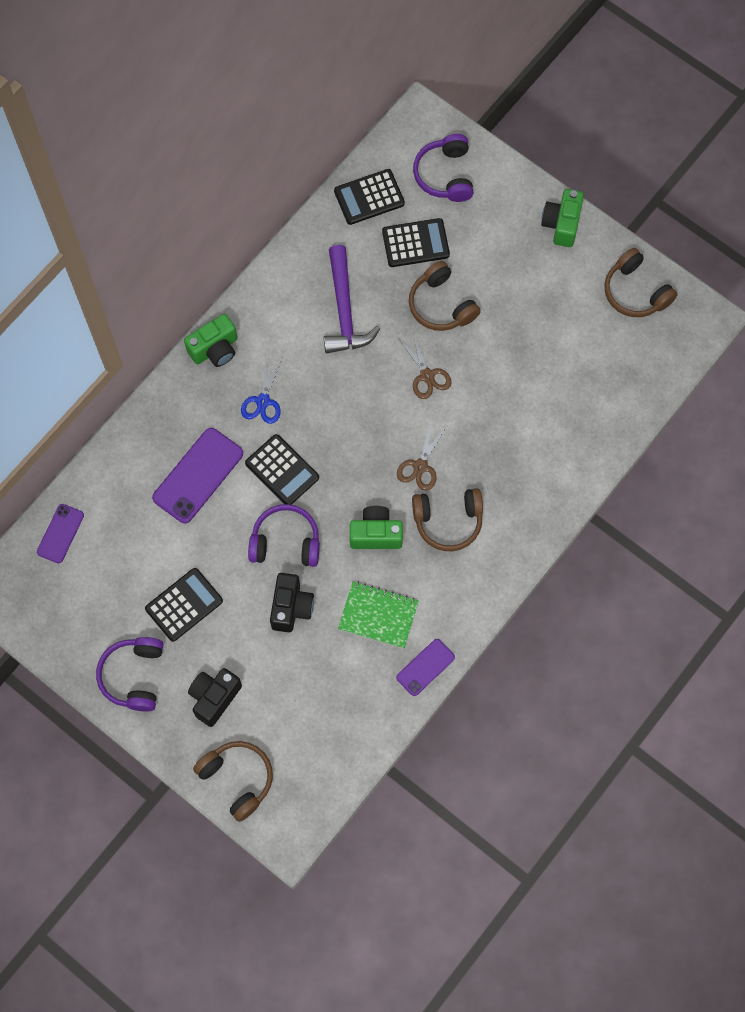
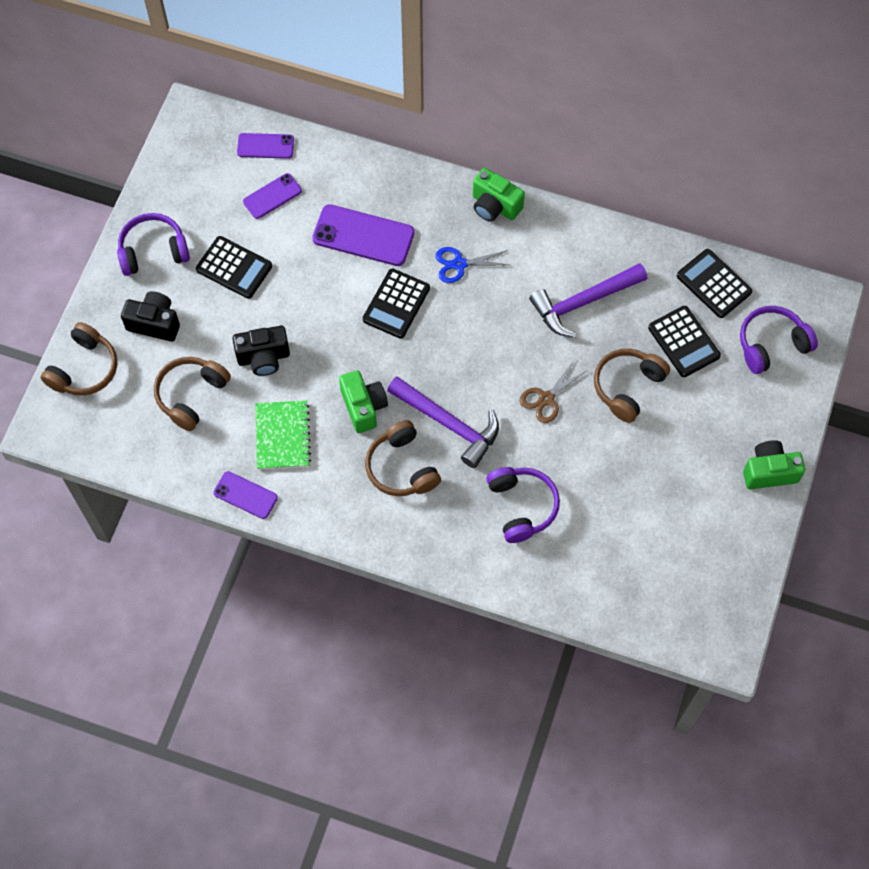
camera: 70 degrees right, 5 degrees down
(120, 545) = (272, 196): none -> purple phone
(285, 542) = (326, 331): purple headphones -> purple headphones (522, 506)
(420, 466) = (448, 424): brown scissors -> purple hammer
(635, 292) = (726, 568): brown headphones -> brown headphones (191, 395)

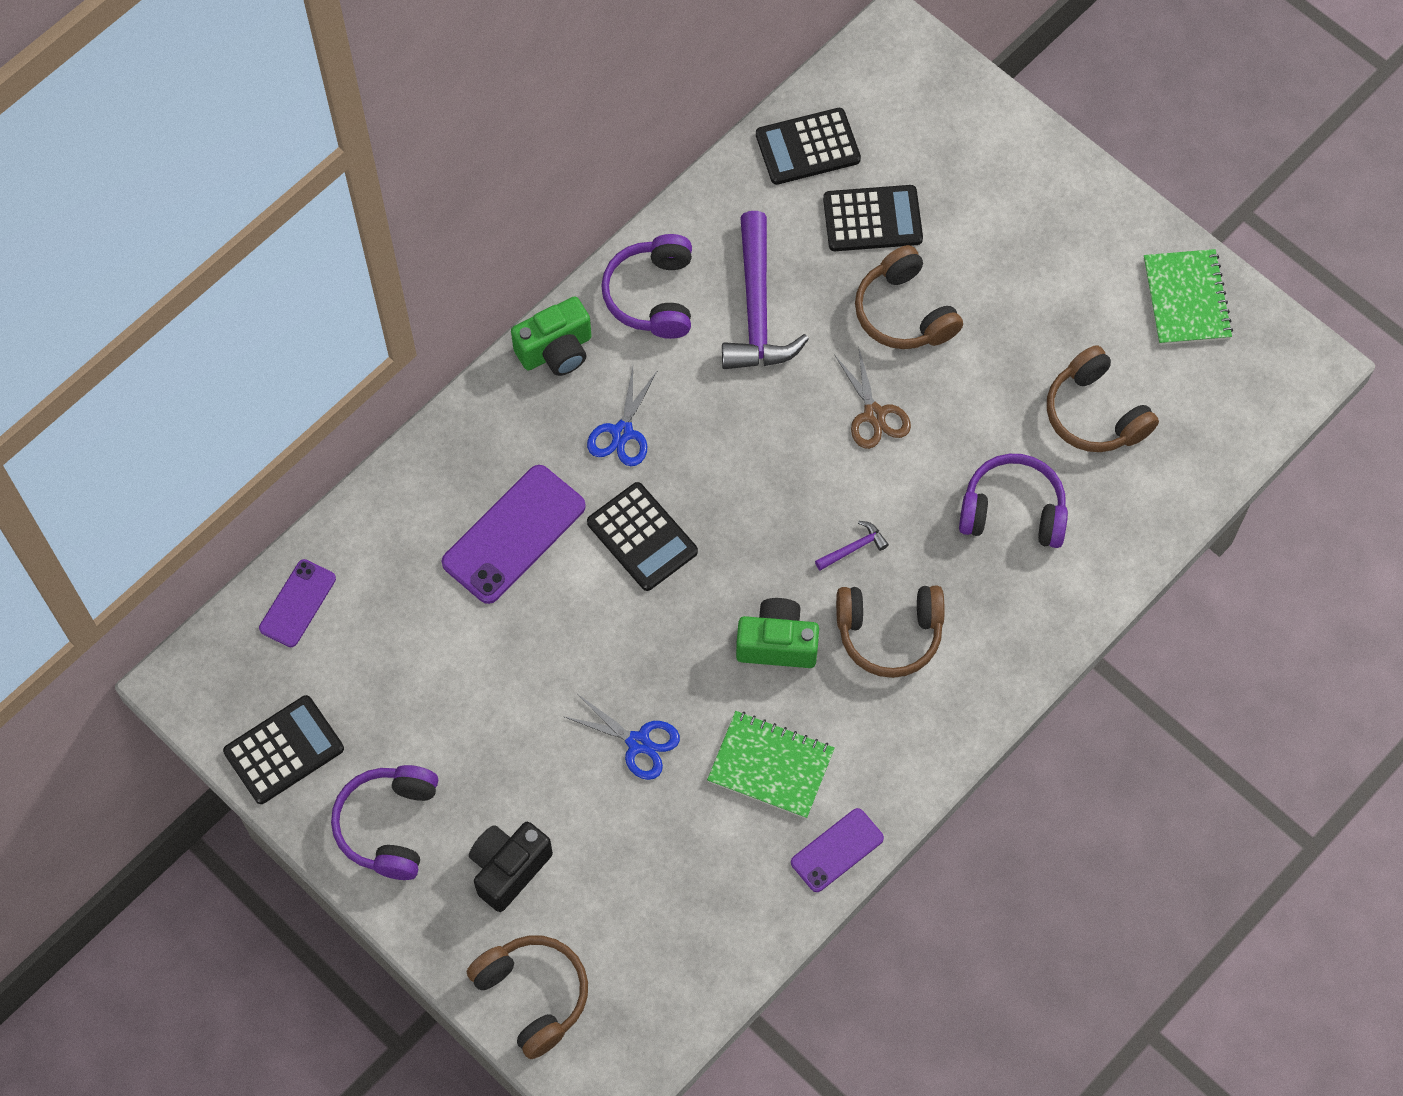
camera: 65 degrees left, 0 degrees up
(191, 395) = (649, 863): brown headphones -> brown headphones (1095, 413)
(234, 268) = (475, 725): black calculator -> black calculator (284, 750)
(263, 358) = (638, 742): black camera -> blue scissors
(272, 196) = (386, 627): purple phone -> none
(448, 424) = (853, 548): purple hammer -> purple hammer, size x0.42
(733, 554) = (1186, 299): none -> green notebook
(769, 472) = (1096, 208): green camera -> none
(771, 344) = (925, 123): purple headphones -> purple headphones (652, 295)

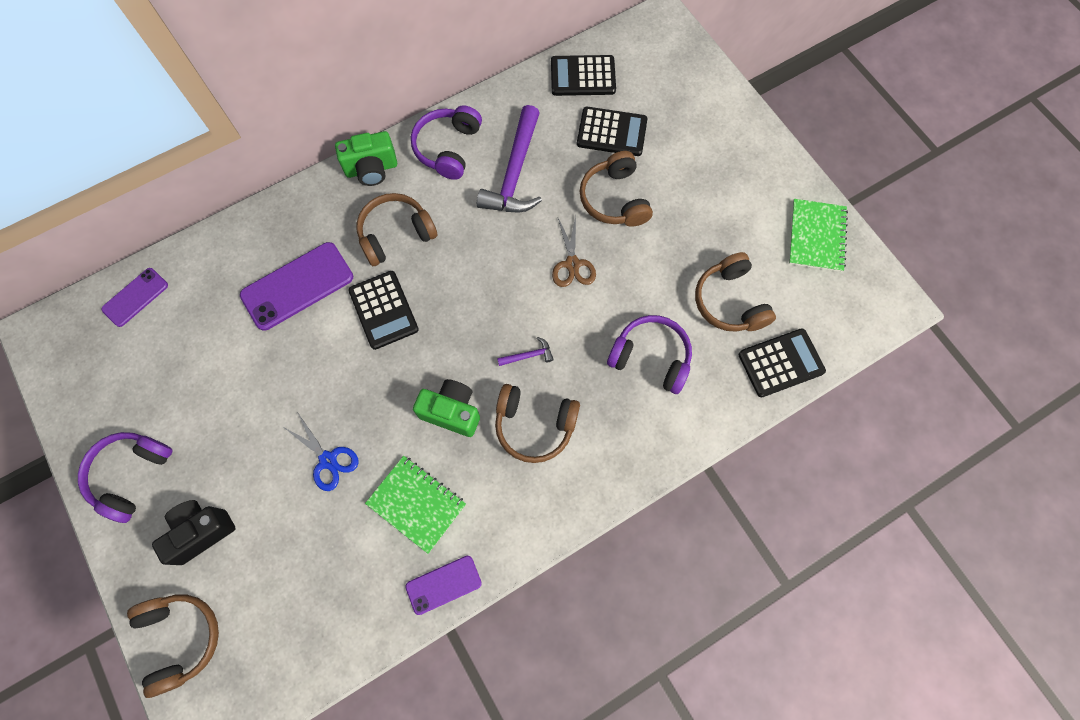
camera: 15 degrees right, 5 degrees up
(284, 750) = (83, 399): black calculator -> black calculator (781, 363)
(622, 432) = (396, 234): blue scissors -> brown headphones

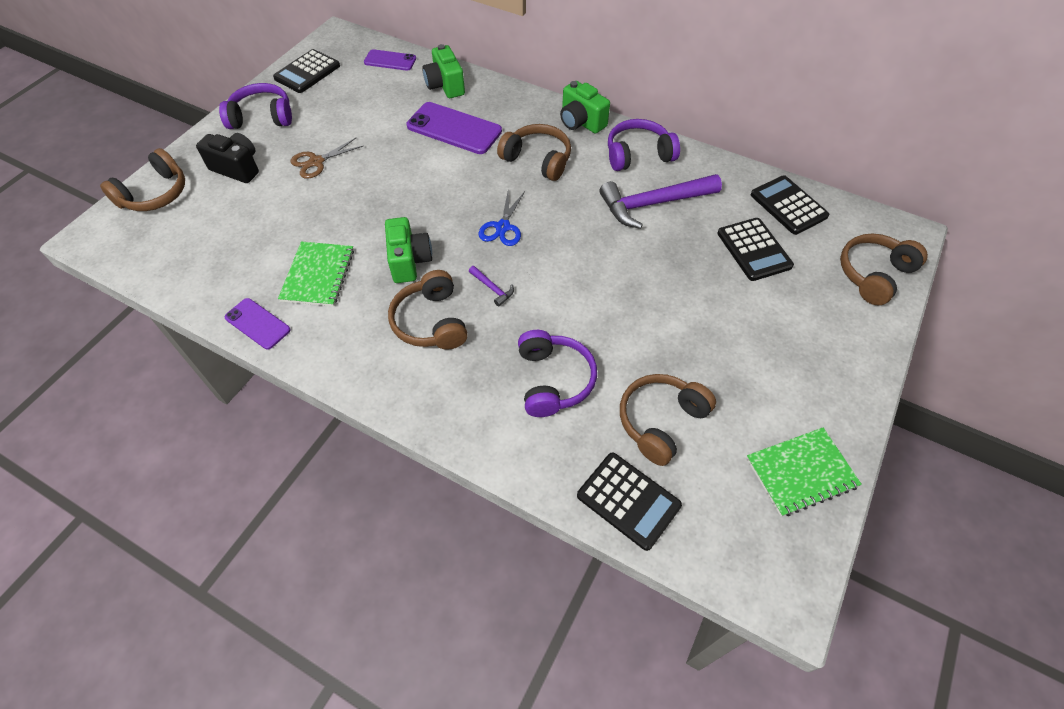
camera: 60 degrees right, 15 degrees down
(223, 262) = (445, 86): none -> green camera
(328, 460) = (326, 207): blue scissors -> blue scissors (503, 227)
(383, 310) = (469, 182): black calculator -> black calculator (307, 72)
(572, 264) = (601, 280): brown scissors -> brown scissors (316, 162)
(614, 199) = (689, 281): brown headphones -> brown headphones (873, 274)

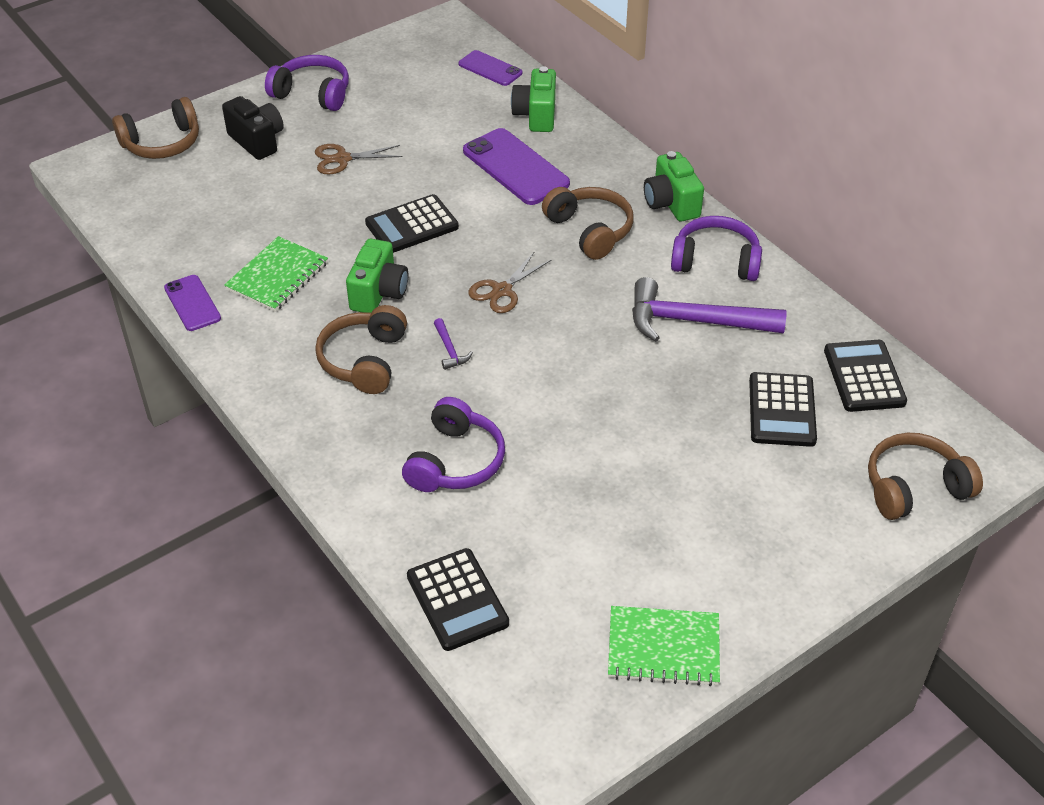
camera: 25 degrees right, 10 degrees down
(307, 72) = (389, 57): black calculator -> black calculator (412, 225)
(503, 227) = (502, 290): blue scissors -> brown scissors
(660, 421) = (543, 542): brown headphones -> none

